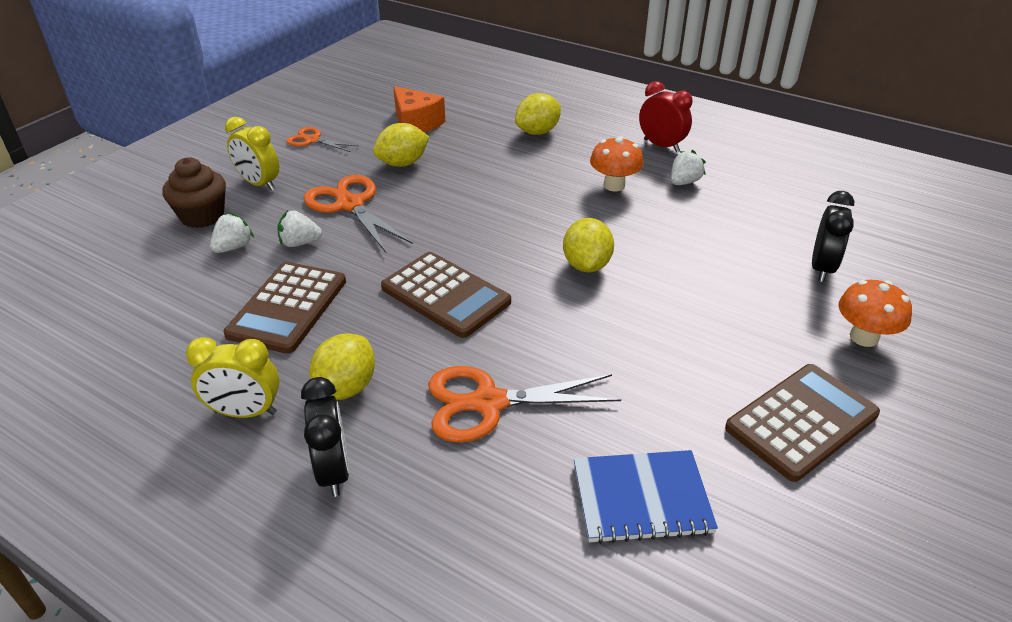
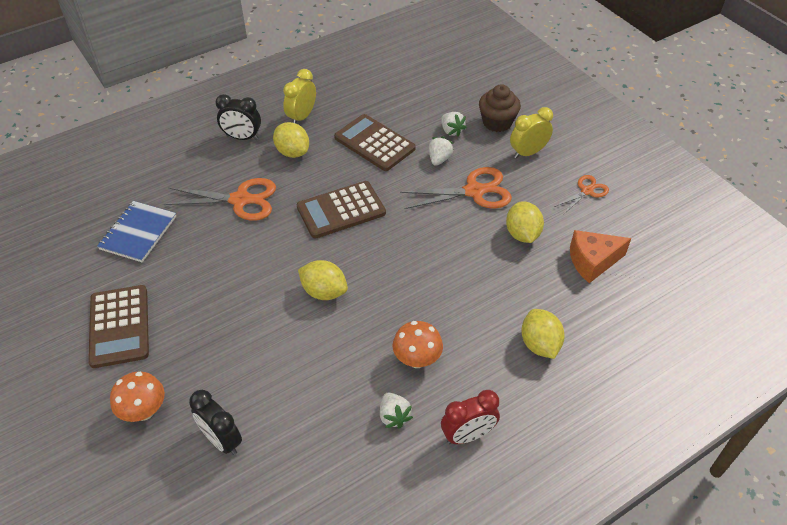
camera: 115 degrees right, 10 degrees up
(488, 403) = (240, 200): orange scissors -> orange scissors turned 75 degrees clockwise

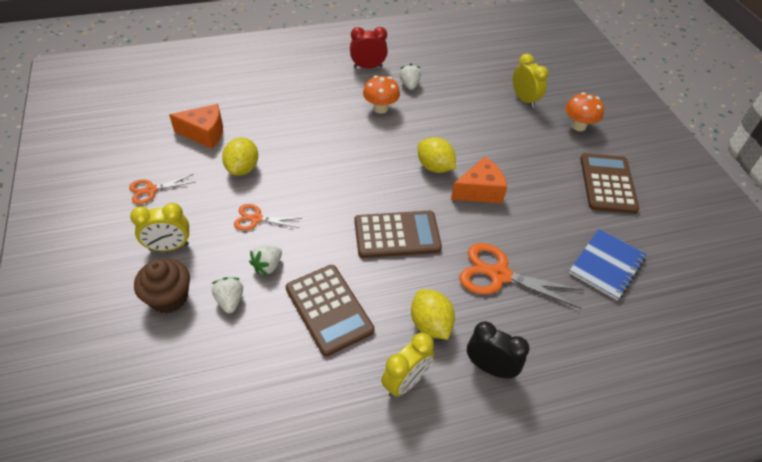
camera: 165 degrees left, 0 degrees up
(222, 440) = (524, 100): black clock -> yellow clock
(268, 276) = (480, 191): none -> orange cheese
(474, 191) = (256, 219): orange scissors -> orange scissors, size x0.58
(539, 344) = (290, 96): yellow lemon -> none

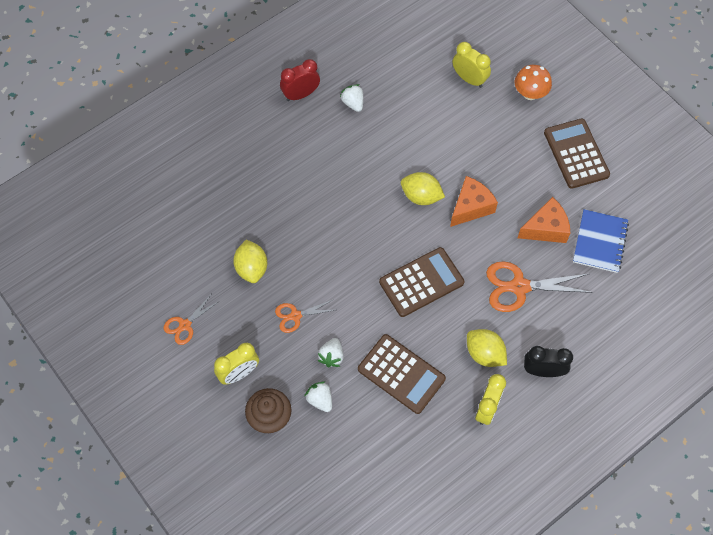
camera: 20 degrees left, 15 degrees up
(205, 133) = (192, 243): orange cheese -> orange cheese (546, 228)
(380, 108) = (339, 145): orange mushroom -> none

